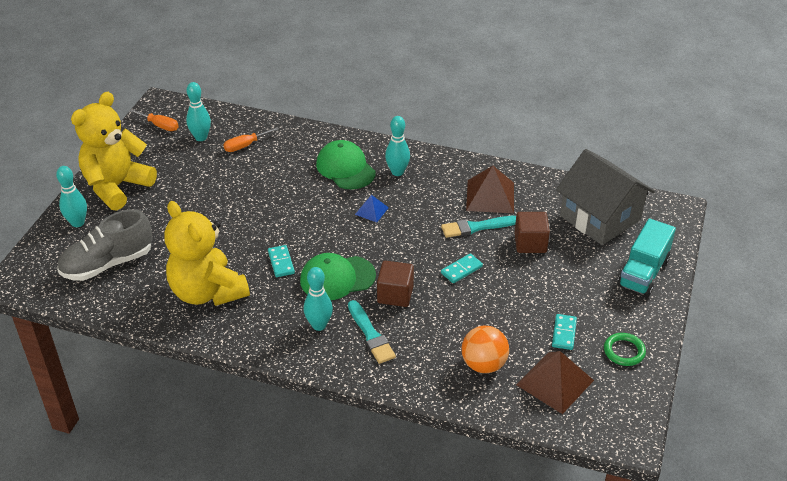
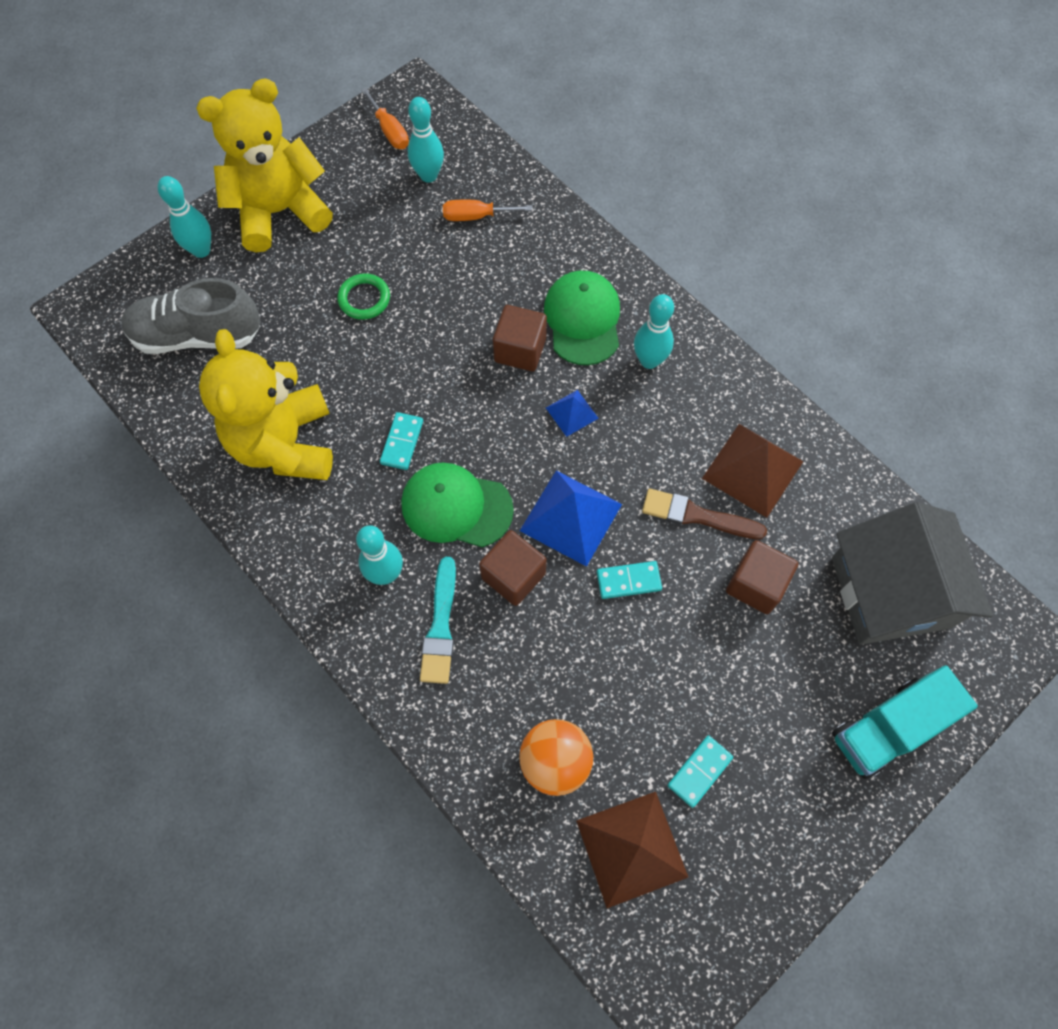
camera: 30 degrees right, 25 degrees up
(319, 195) = (520, 350): none -> brown cube
(407, 256) = (570, 517): none -> blue pyramid
(476, 227) = (697, 516): turquoise brush -> brown brush
(624, 351) = (765, 853): green ring -> green ring (364, 299)

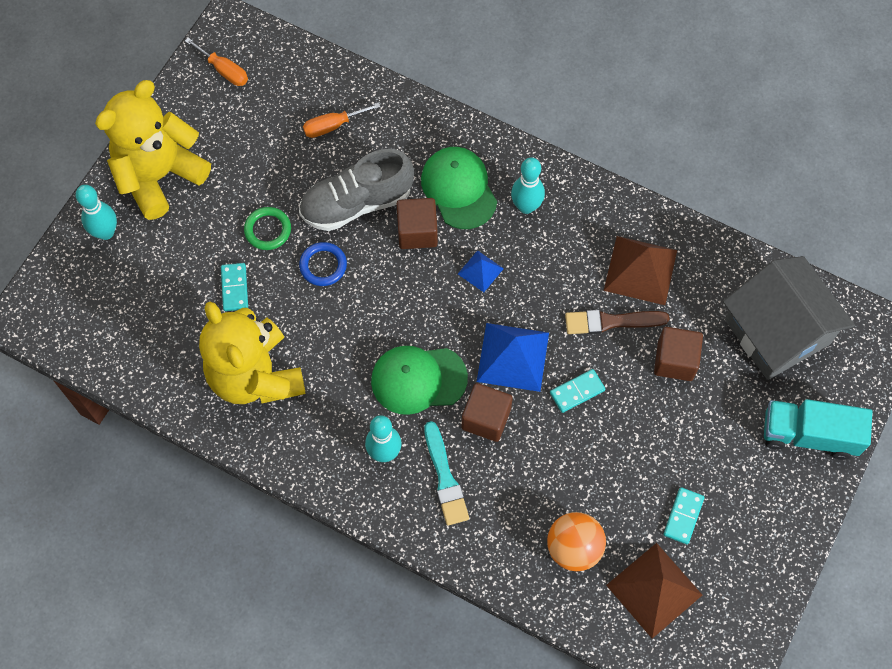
camera: 20 degrees left, 0 degrees up
(197, 336) = (138, 309): grey shoe -> grey shoe (356, 203)
(402, 442) = (352, 342): turquoise domino -> turquoise domino (234, 288)
(406, 353) = (323, 265): none -> blue ring
(428, 175) = (276, 101): turquoise bowling pin -> none
(888, 728) = (809, 435): turquoise truck -> turquoise truck turned 60 degrees clockwise

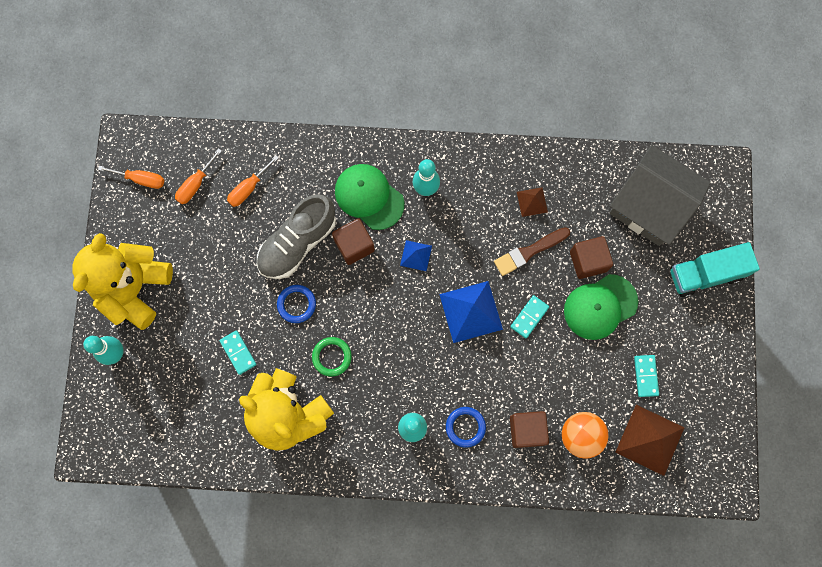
camera: 25 degrees left, 10 degrees up
(268, 230) = (240, 295): green ring -> green ring (332, 357)
(278, 99) = (195, 184): none -> orange screwdriver
(418, 379) = (410, 361): green cap -> green cap (600, 307)
(445, 478) = (465, 427): turquoise brush -> blue ring
(486, 419) = (473, 368): brown cube -> brown cube (527, 430)
(640, 270) = (532, 202): brown pyramid -> brown pyramid, size x0.53

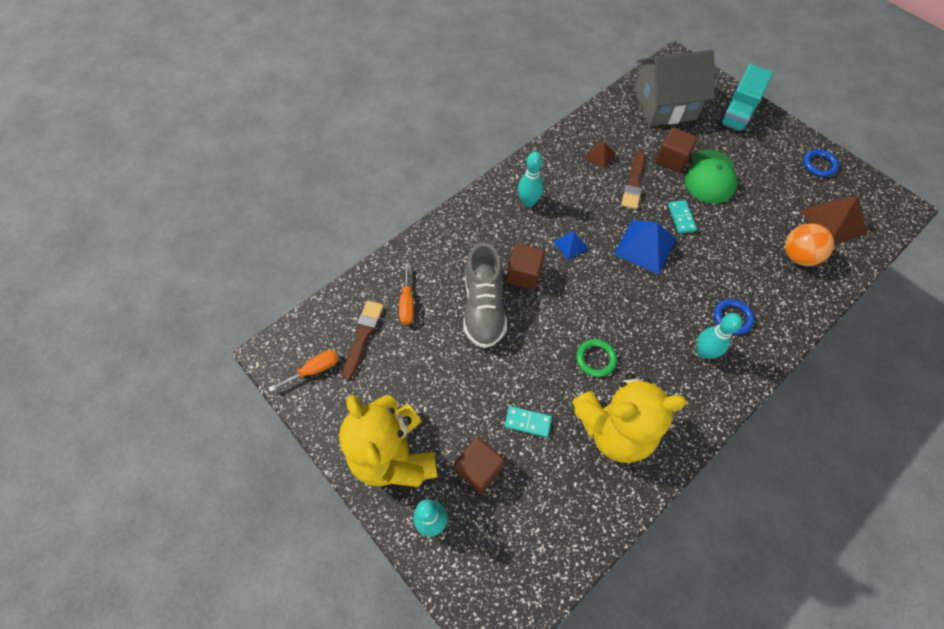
camera: 45 degrees left, 15 degrees down
(195, 184) = (363, 336): orange screwdriver -> brown brush
(296, 304) = (530, 348): blue ring -> blue ring (819, 165)
(369, 197) = (498, 237): green cap -> none
(527, 430) = (767, 283): brown cube -> brown cube (479, 469)
(645, 376) = (783, 190): turquoise domino -> none

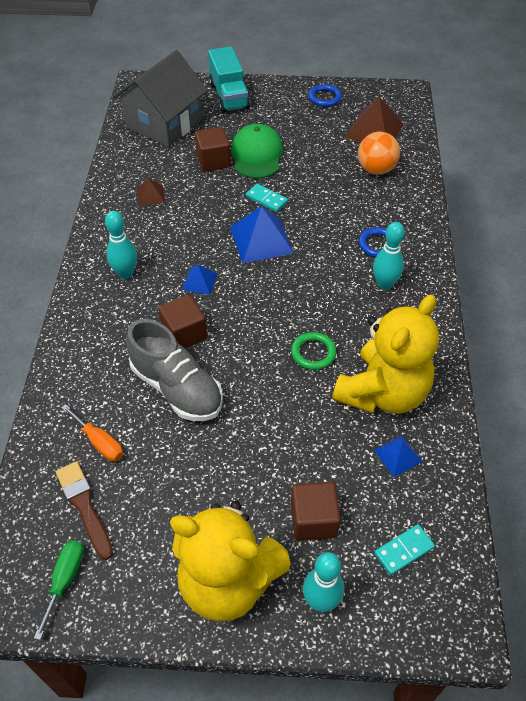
camera: 45 degrees left, 10 degrees down
(314, 370) = (65, 580): orange screwdriver -> green screwdriver
(527, 422) = (313, 447): turquoise domino -> turquoise domino (404, 550)
(578, 481) = (398, 455): none -> blue pyramid
(633, 183) = (201, 198): brown brush -> none
(710, 177) = (257, 155): green cap -> green cap turned 150 degrees counterclockwise

